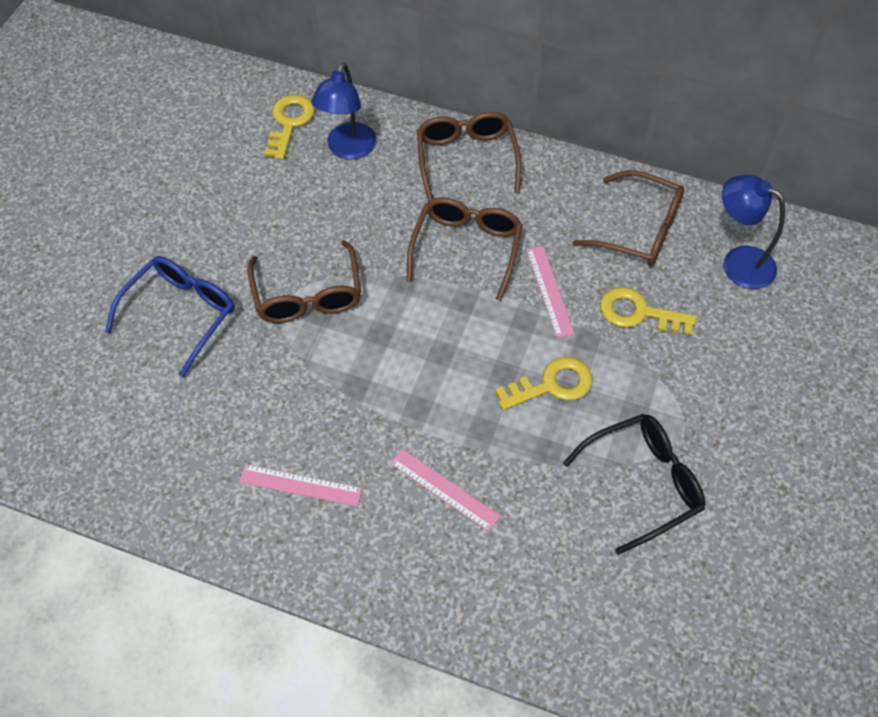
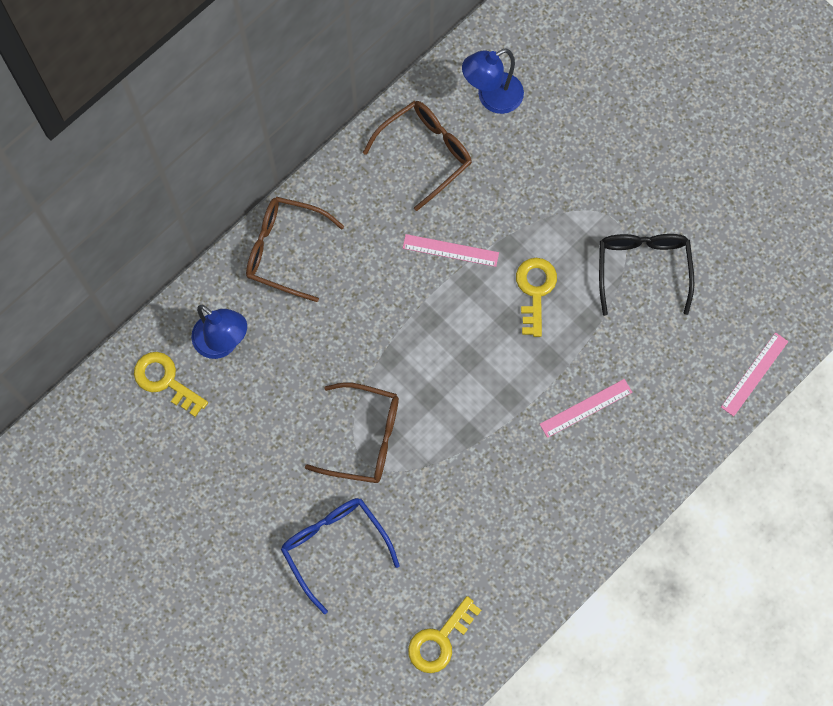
camera: 65 degrees left, 15 degrees up
(300, 485) = (535, 509): pink ruler -> pink ruler (754, 374)
(466, 249) = (379, 294): brown glasses -> none
(639, 313) = (502, 195): yellow key -> yellow key (440, 640)

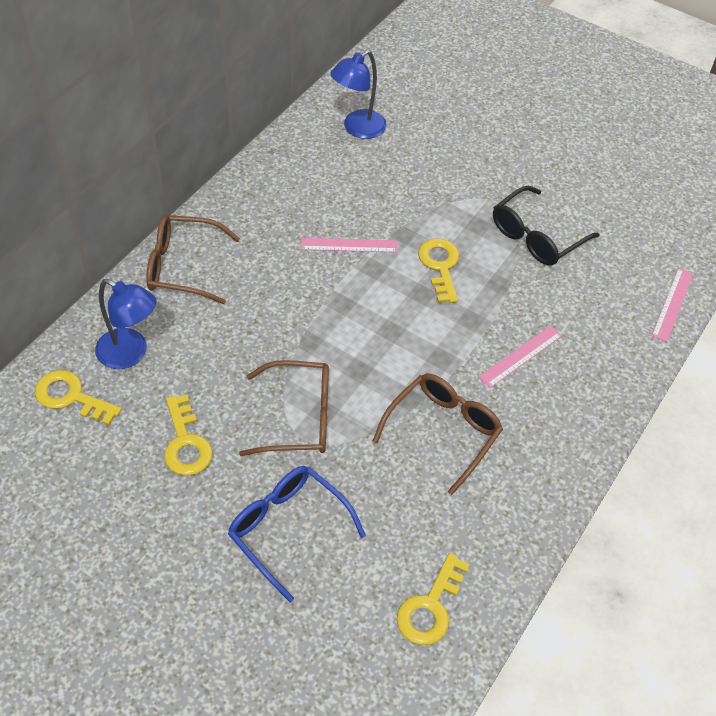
camera: 15 degrees left, 20 degrees down
(260, 446) = (186, 443): none -> yellow key
(425, 153) = (306, 175): brown glasses -> brown glasses (442, 432)
(642, 269) = (537, 236): black glasses -> black glasses turned 120 degrees counterclockwise

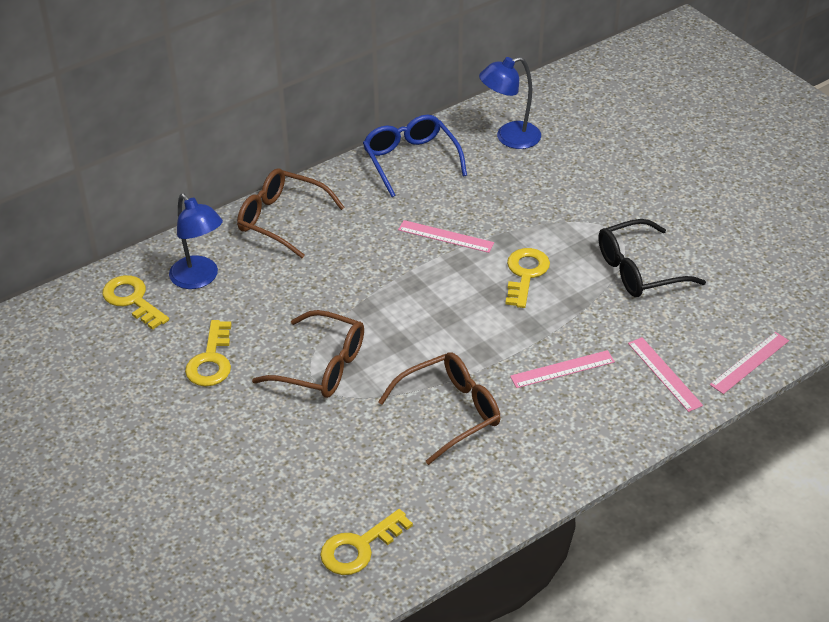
camera: 25 degrees right, 10 degrees down
(288, 530) = (265, 451): blue glasses -> blue glasses (411, 161)
(609, 336) = (664, 374): none -> pink ruler

